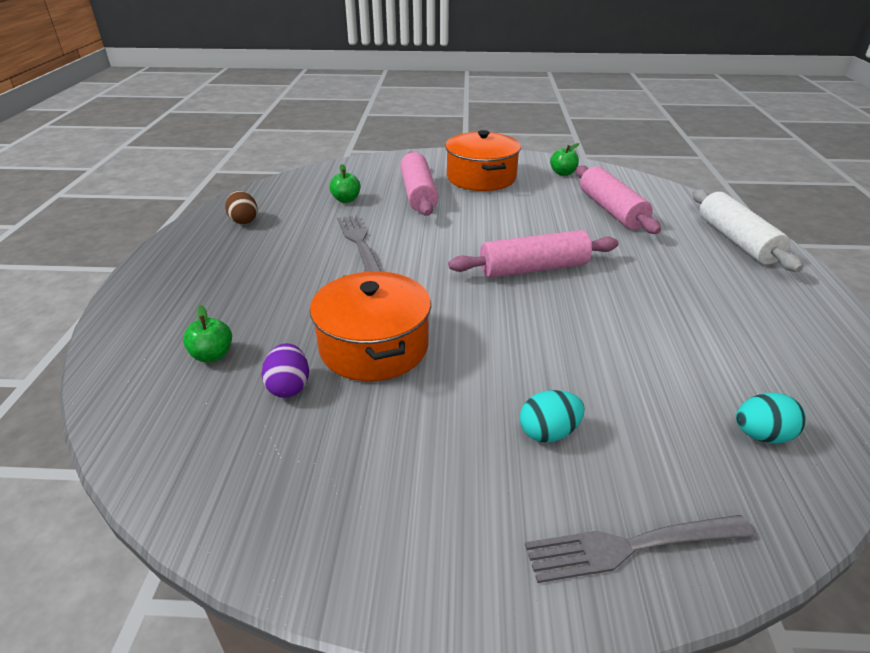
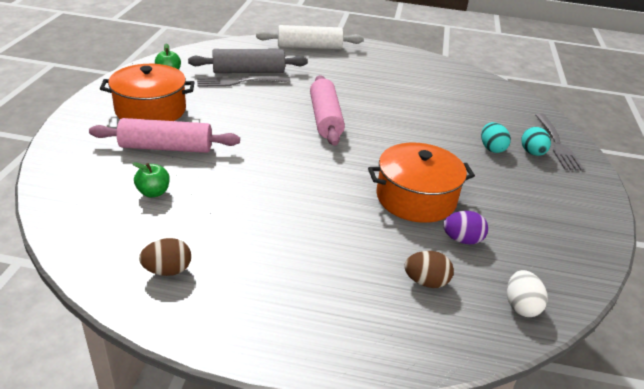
camera: 85 degrees left, 0 degrees up
(156, 435) = (521, 306): none -> white egg
(212, 355) = (426, 282): green apple -> brown egg
(359, 242) = (255, 191): grey fork -> grey fork (240, 82)
(611, 210) = (248, 71): pink rolling pin -> grey rolling pin
(761, 435) = (484, 96): turquoise egg -> turquoise egg (532, 153)

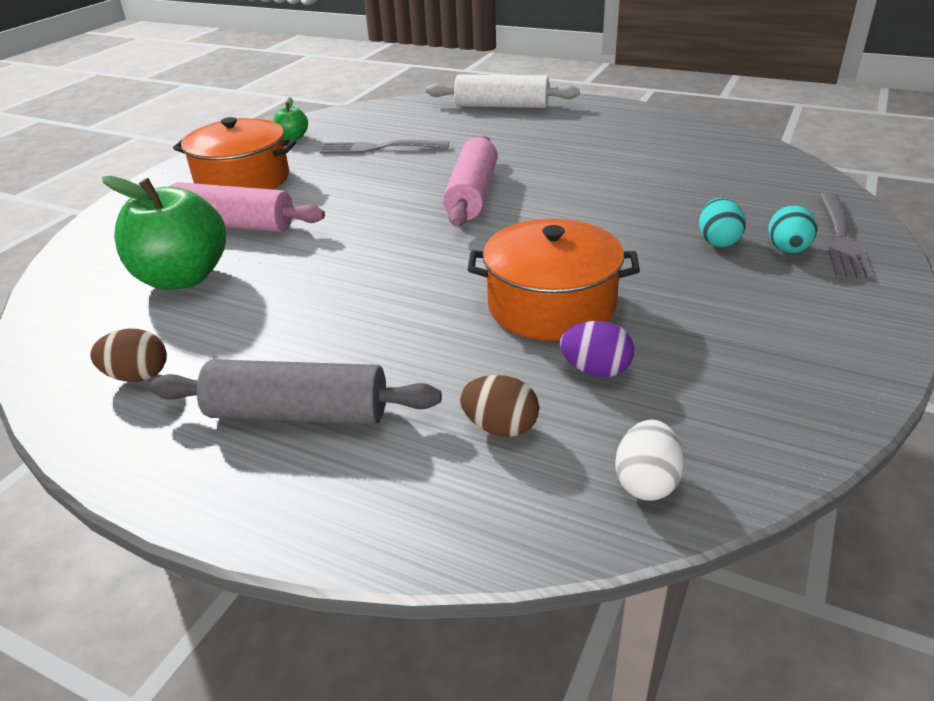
camera: 20 degrees right, 0 degrees up
(153, 192) = (183, 278): green apple -> green apple, size x2.16
(248, 71) = (399, 136): grey rolling pin -> grey rolling pin (298, 413)

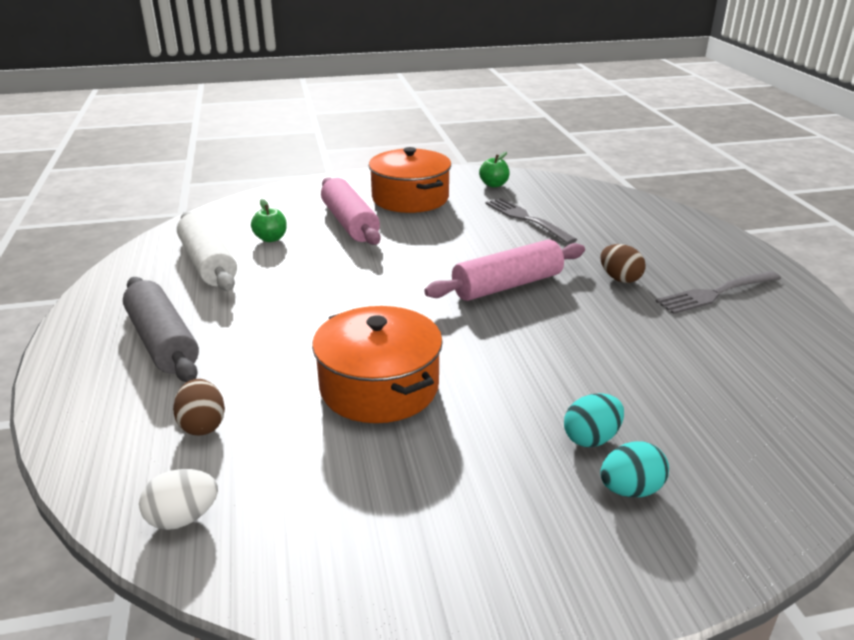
camera: 50 degrees right, 5 degrees down
(138, 376) = (160, 276): brown egg -> brown egg (619, 279)
(183, 278) = (271, 238): green apple -> green apple, size x0.46
(501, 106) = (687, 233): white rolling pin -> white rolling pin (208, 263)
(595, 370) = (307, 442): purple egg -> none
(840, 238) = (707, 521): grey fork -> grey fork (716, 293)

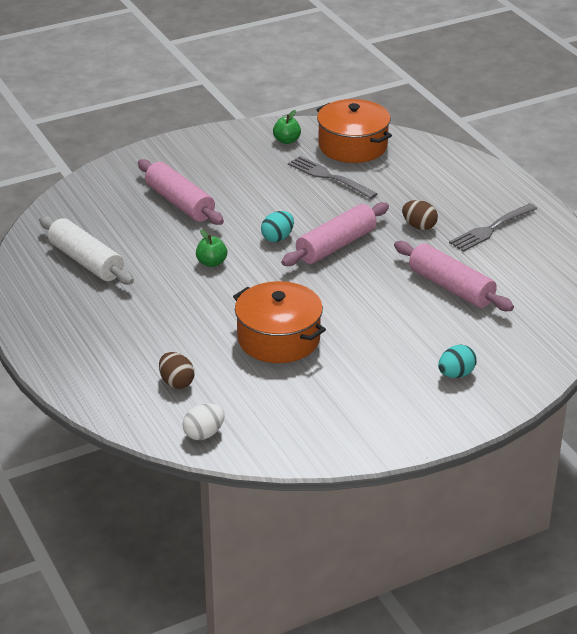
camera: 15 degrees left, 5 degrees up
(163, 342) = (103, 332): grey rolling pin -> none
(271, 238) = (122, 229): green apple -> green apple (211, 263)
(410, 198) = (218, 167): orange pot -> orange pot (353, 146)
(591, 438) = (426, 349): turquoise egg -> turquoise egg (277, 238)
(648, 355) = (451, 287): none -> pink rolling pin

